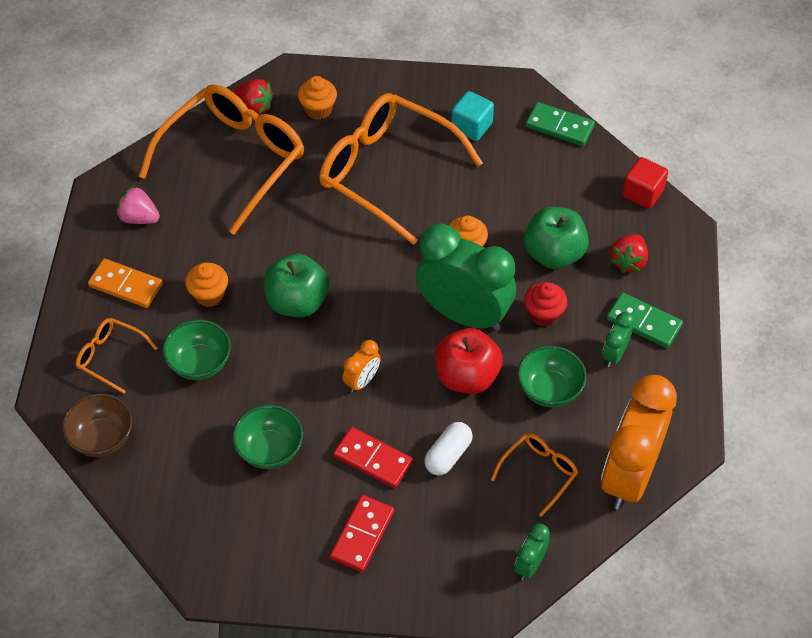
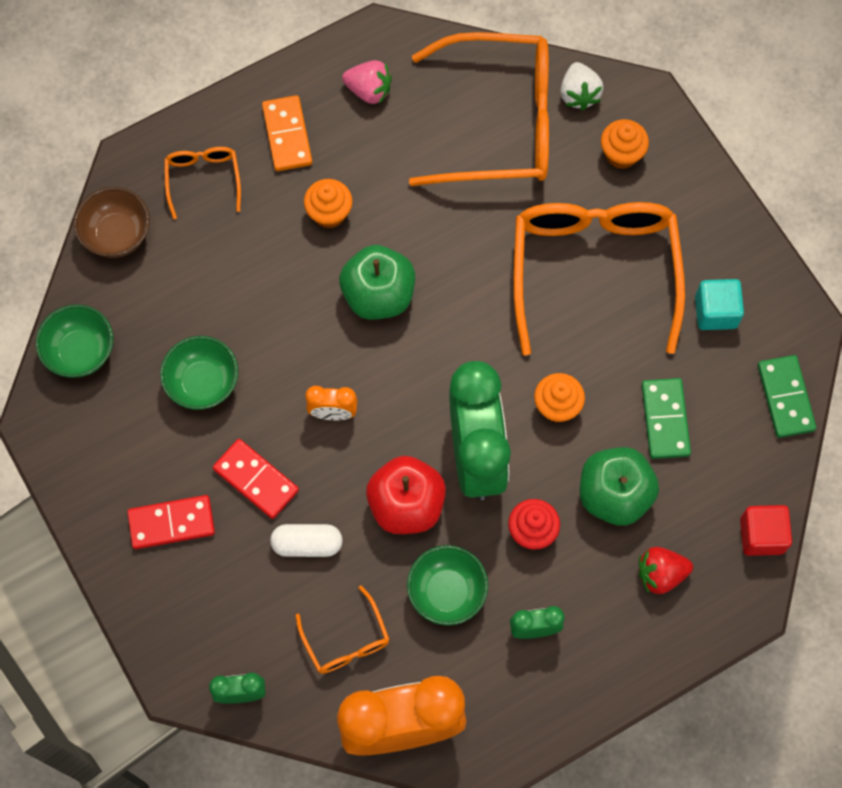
camera: 55 degrees right, 15 degrees up
(139, 218) = (369, 90): pink strawberry -> pink strawberry turned 120 degrees clockwise
(200, 363) = (250, 259): green bowl -> green bowl (80, 352)
(254, 106) = (579, 94): red strawberry -> white strawberry
(373, 459) = (256, 479): red domino -> red domino turned 45 degrees counterclockwise
(539, 472) = (346, 640): orange glasses -> orange glasses turned 60 degrees clockwise
(644, 322) = (595, 635): green domino -> green domino (665, 419)

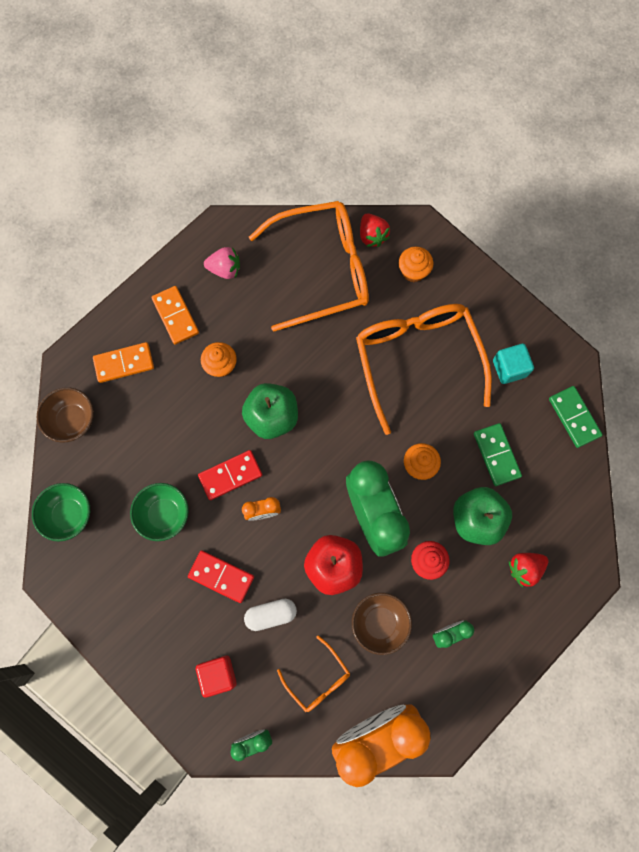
camera: 15 degrees left, 5 degrees up
(171, 523) = (169, 626): red domino -> red domino (230, 475)
(203, 179) = (124, 363): orange glasses -> orange domino
(447, 592) = (379, 623): green bowl -> brown bowl
(579, 94) = (372, 236): white strawberry -> red strawberry
(761, 535) = (586, 521): red cube -> red cube (218, 674)

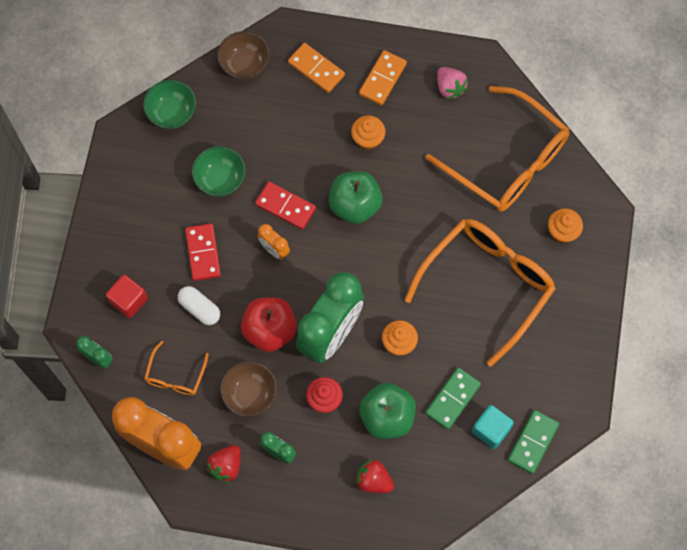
camera: 55 degrees right, 5 degrees down
(372, 236) = (568, 179): red strawberry -> red strawberry (226, 466)
(509, 368) = (536, 363): turquoise cube -> turquoise cube (491, 430)

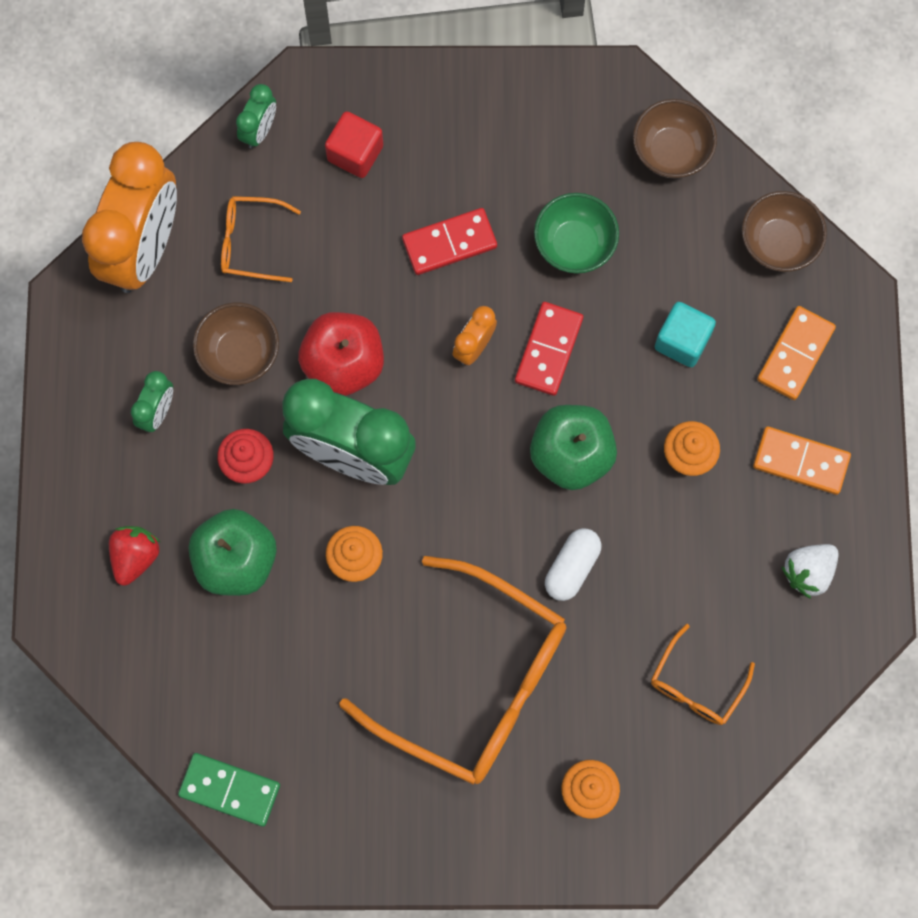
camera: 80 degrees right, 5 degrees up
(172, 113) = (671, 151): green bowl -> brown bowl
(200, 308) = (360, 256): white capsule -> white capsule (572, 567)
(226, 466) = (126, 341): red strawberry -> none
(449, 88) = (808, 572): pink strawberry -> white strawberry
(453, 399) = (279, 656): green domino -> none
(491, 430) = (239, 721): turquoise cube -> turquoise cube (682, 341)
(507, 161) = (696, 685): orange glasses -> orange glasses, size x0.45

